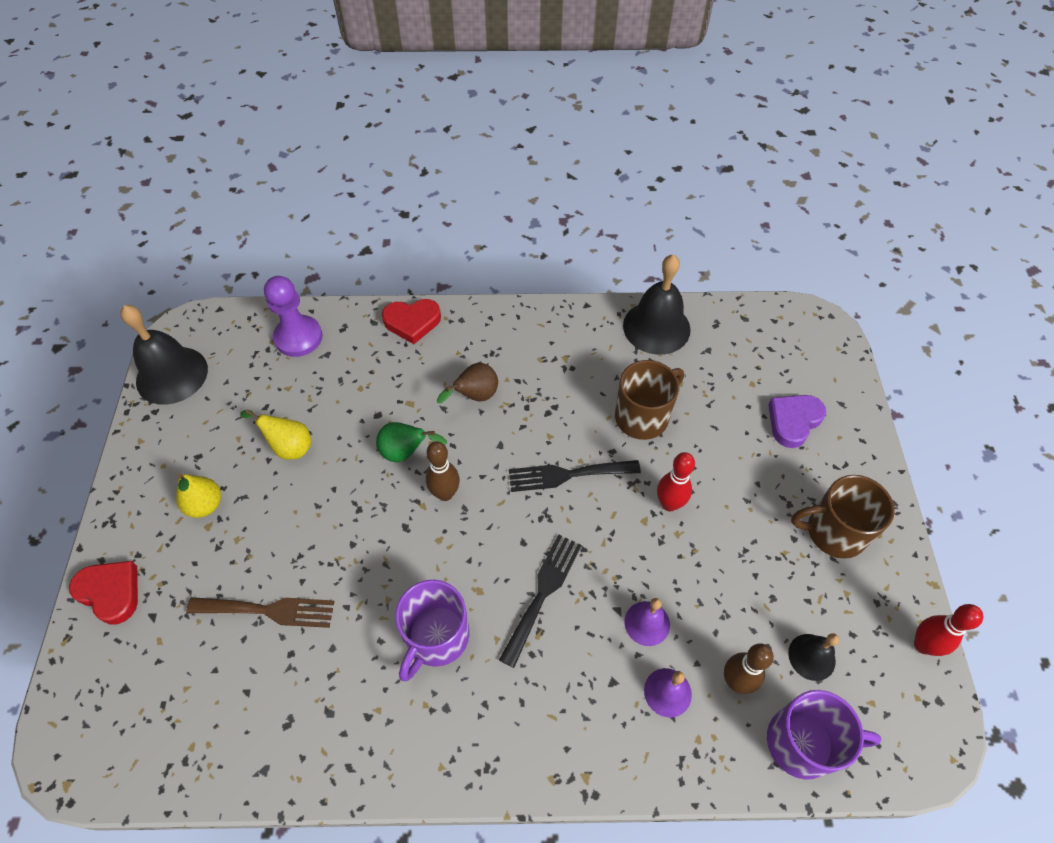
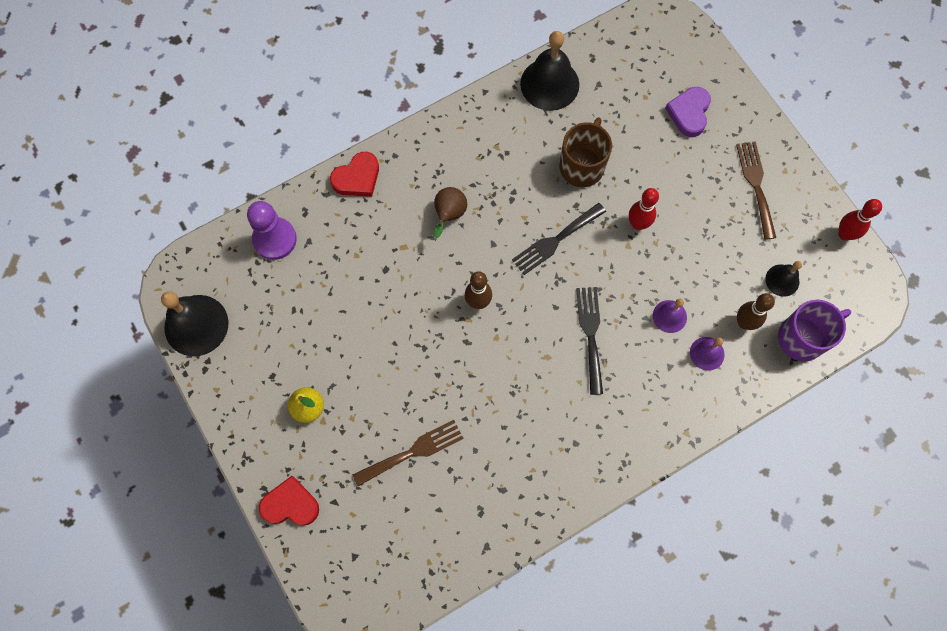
camera: 30 degrees left, 15 degrees up
(289, 447) = (337, 330): yellow pear -> none
(406, 452) = (428, 287): green pear -> none
(436, 637) = (539, 403): purple mug -> none
(834, 532) = (756, 185): brown mug -> brown fork

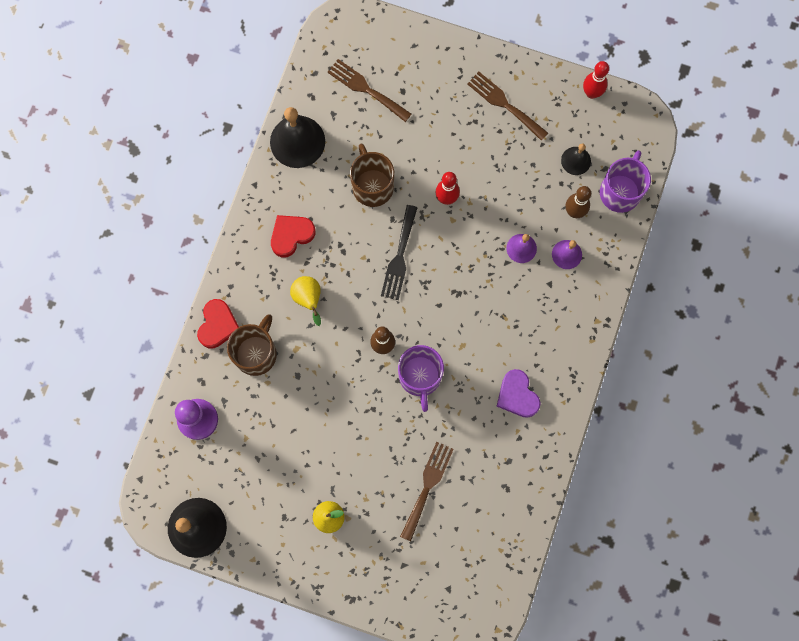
camera: 40 degrees left, 5 degrees up
(290, 504) = (375, 592): red heart -> red heart (291, 235)
(368, 224) = (256, 353): none -> brown mug
(449, 215) = (308, 299): brown pear -> yellow pear
(487, 354) = (420, 377): none -> purple mug
(590, 334) = (479, 305): black fork -> none
(643, 85) = (366, 89): none -> brown fork
(689, 113) = (415, 85): purple heart -> purple heart (517, 395)

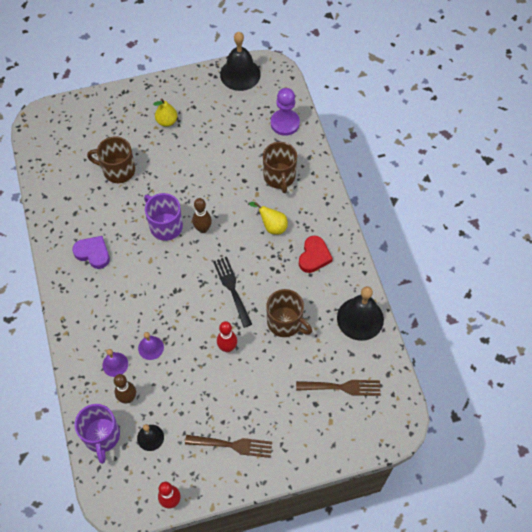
camera: 145 degrees right, 15 degrees down
(218, 325) = (316, 177): red heart -> none
(427, 486) = (118, 170): brown fork -> brown mug

